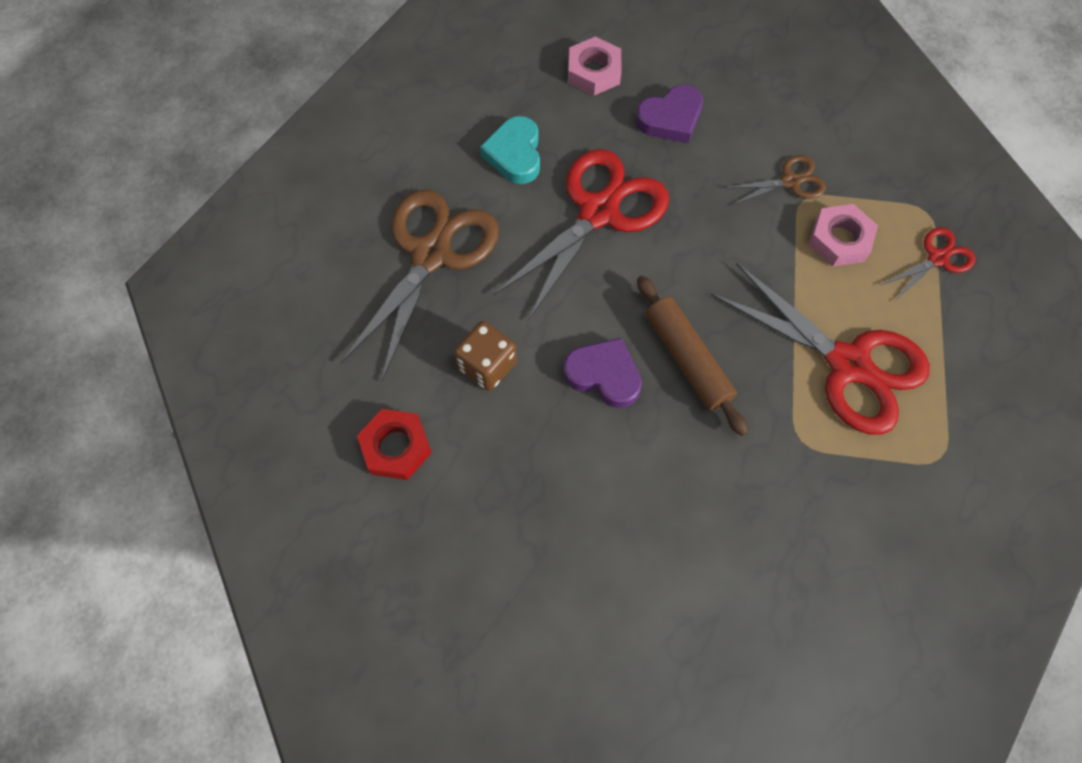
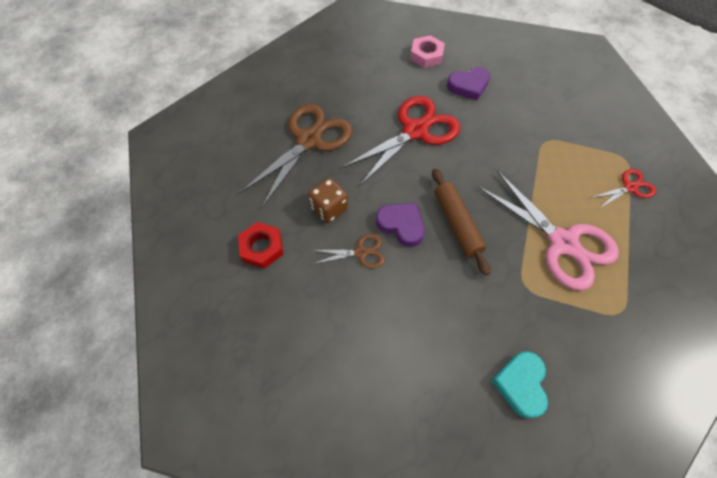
camera: 10 degrees right, 5 degrees down
(515, 154) = (370, 93): turquoise heart -> turquoise heart (520, 384)
(790, 181) = (538, 130): brown scissors -> brown scissors (360, 252)
(839, 240) = (566, 167): pink nut -> none
(848, 364) = (563, 243): red scissors -> pink scissors

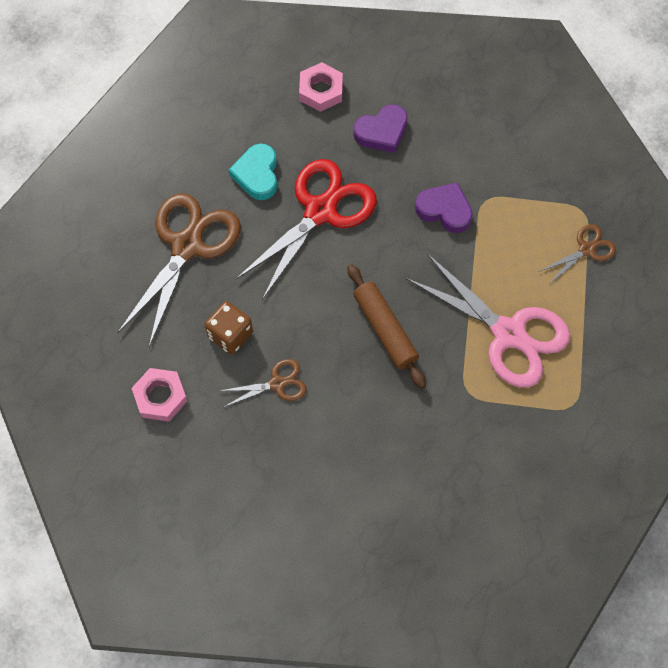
camera: 10 degrees left, 5 degrees up
(262, 247) = (160, 397): red nut -> pink nut
(401, 225) = (320, 342): purple heart -> purple heart (444, 210)
(520, 384) = (468, 499): turquoise heart -> turquoise heart (257, 174)
(630, 187) = (586, 249): red scissors -> brown scissors

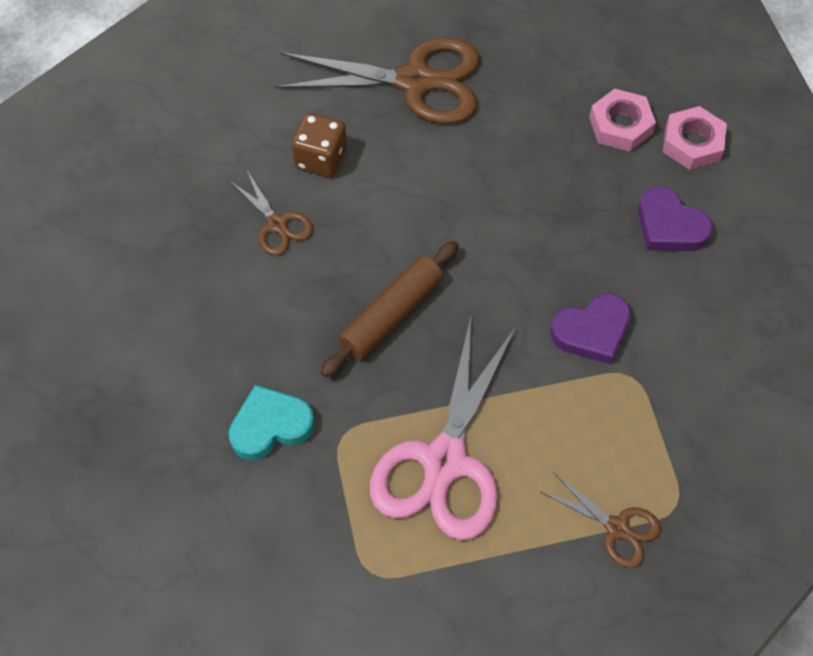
camera: 70 degrees right, 5 degrees down
(160, 397) = (220, 119): pink nut -> pink nut (620, 125)
(257, 174) = (540, 116): turquoise heart -> turquoise heart (270, 426)
(320, 211) = (523, 195): red scissors -> none
(444, 210) = (592, 331): purple heart -> purple heart turned 60 degrees clockwise

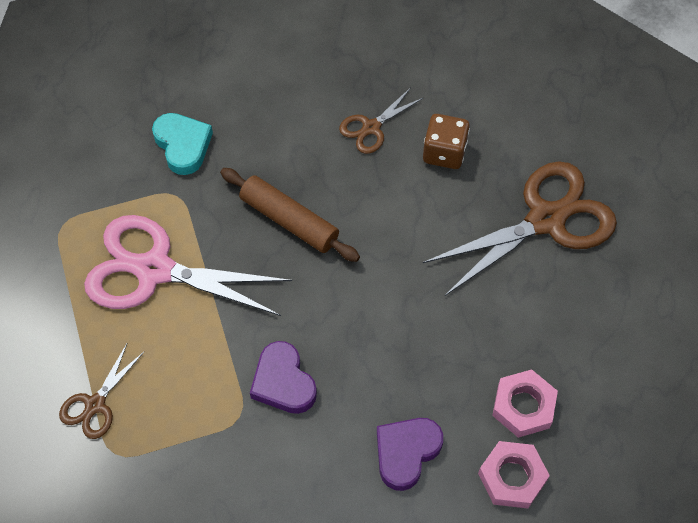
camera: 85 degrees right, 0 degrees up
(415, 81) = (545, 220): brown scissors -> brown scissors turned 120 degrees counterclockwise

